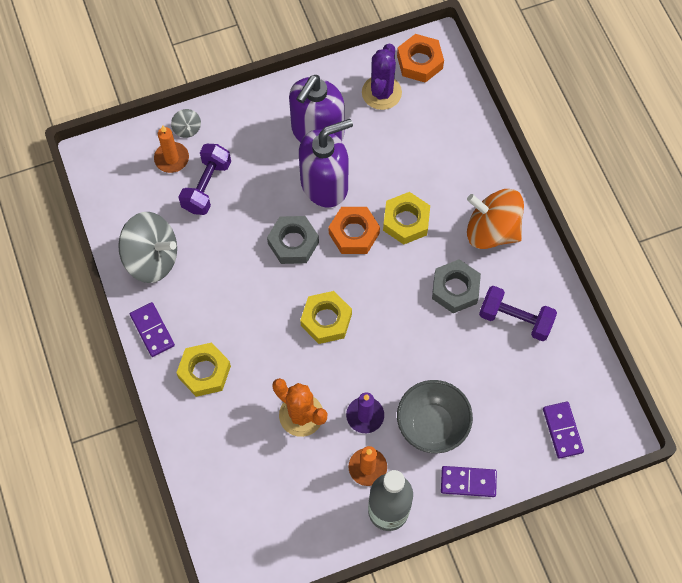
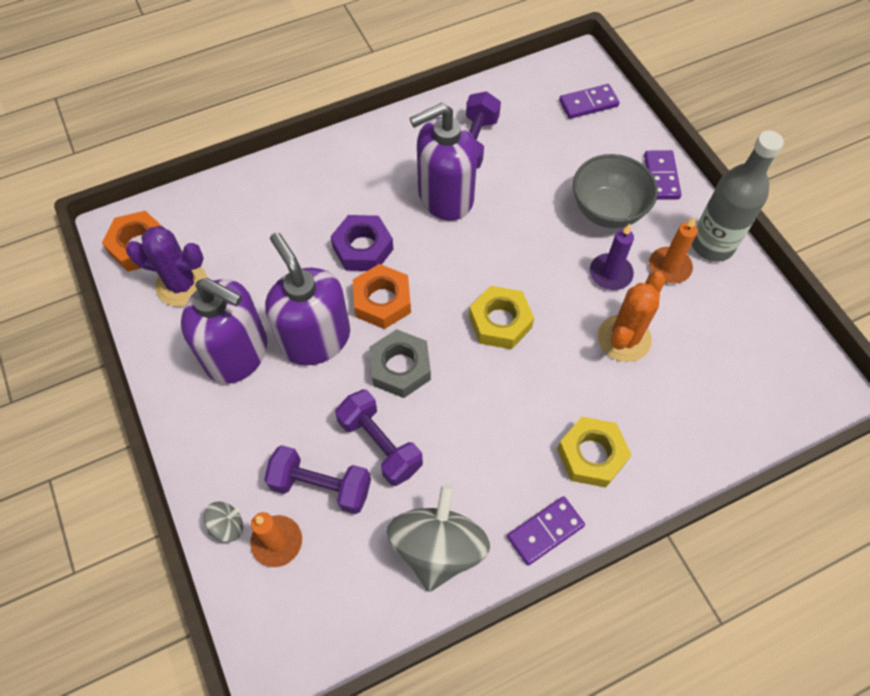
camera: 95 degrees left, 5 degrees down
(232, 225) = (380, 444): none -> purple dumbbell
(406, 221) = (363, 248): yellow nut -> purple nut
(455, 289) = (445, 197): grey nut -> purple soap dispenser
(492, 230) = (370, 167): orange spinning top -> none

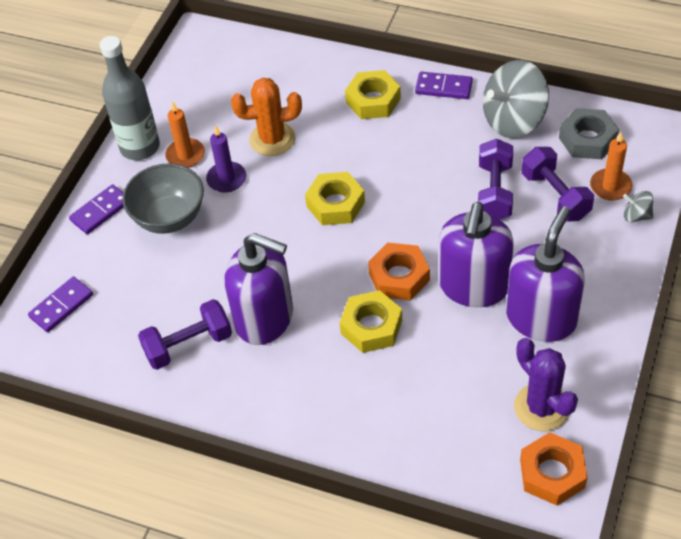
camera: 130 degrees left, 10 degrees down
(237, 354) = (541, 318): purple soap dispenser -> purple soap dispenser turned 45 degrees clockwise
(363, 248) = (371, 327): purple nut -> yellow nut
(400, 368) = (434, 225): grey nut -> grey nut (587, 139)
(588, 103) = (61, 306): purple domino -> purple domino turned 75 degrees counterclockwise

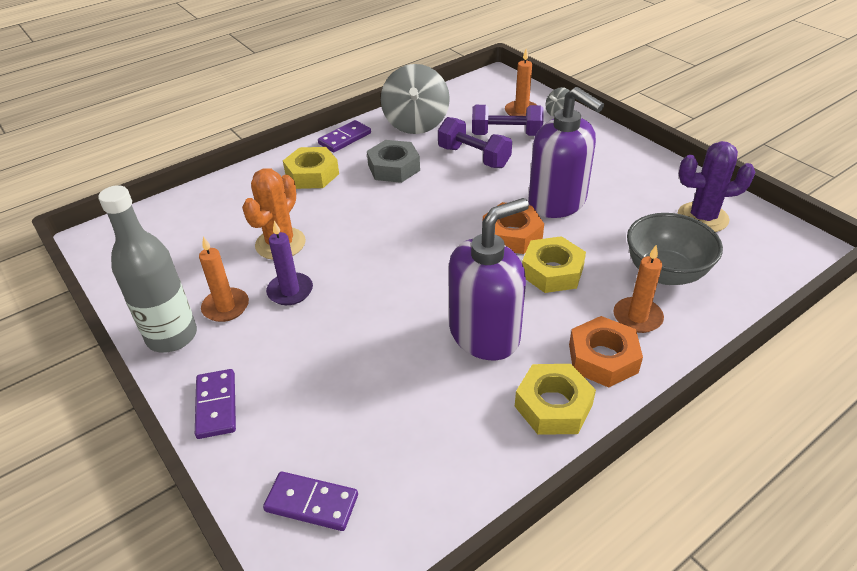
camera: 60 degrees left, 10 degrees down
(61, 306) = (311, 503): purple domino -> purple domino turned 60 degrees counterclockwise
(169, 218) = (290, 352): grey bowl -> grey bowl (665, 273)
(188, 345) = (469, 406): purple dumbbell -> none
(335, 204) = (397, 237): yellow nut -> yellow nut (553, 406)
(356, 409) = (637, 317): none -> orange candle
(541, 318) = (615, 184): purple soap dispenser -> none
(552, 473) = (771, 238): orange nut -> orange nut (603, 358)
(587, 139) = (469, 103): grey nut -> grey nut (393, 168)

